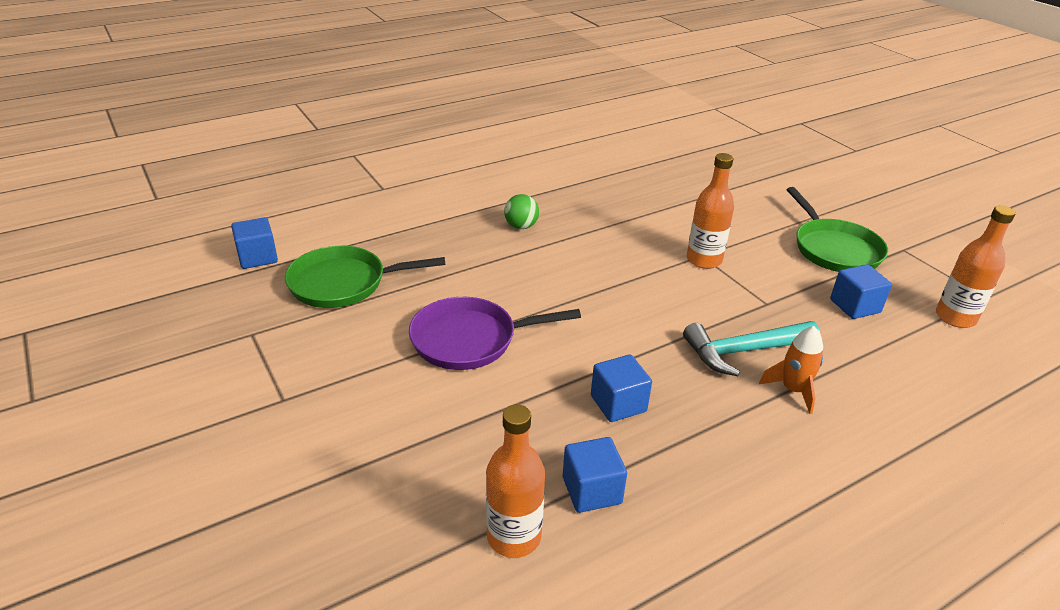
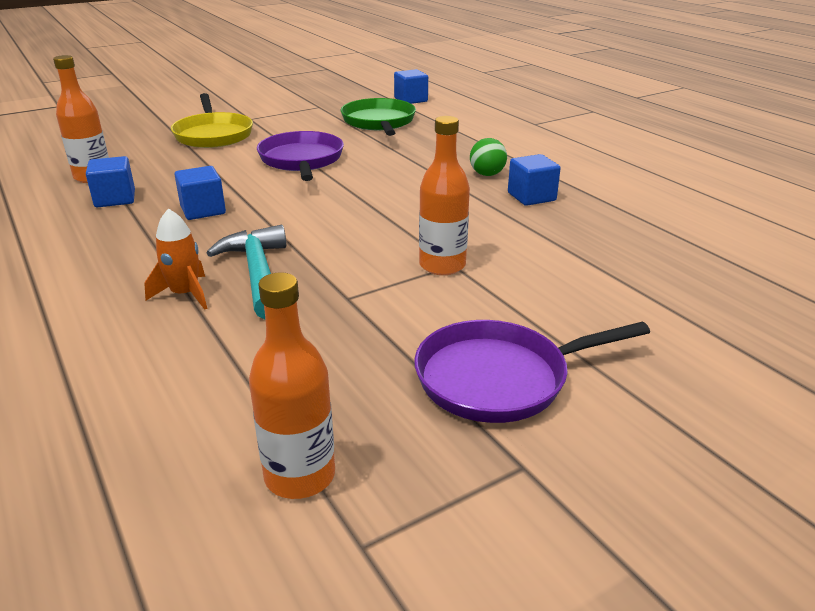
camera: 90 degrees right, 5 degrees down
(350, 431) = (213, 135): none -> yellow pan
(834, 249) = (499, 378): green pan -> purple pan
(855, 306) = (338, 369): blue cube -> blue cube (531, 197)

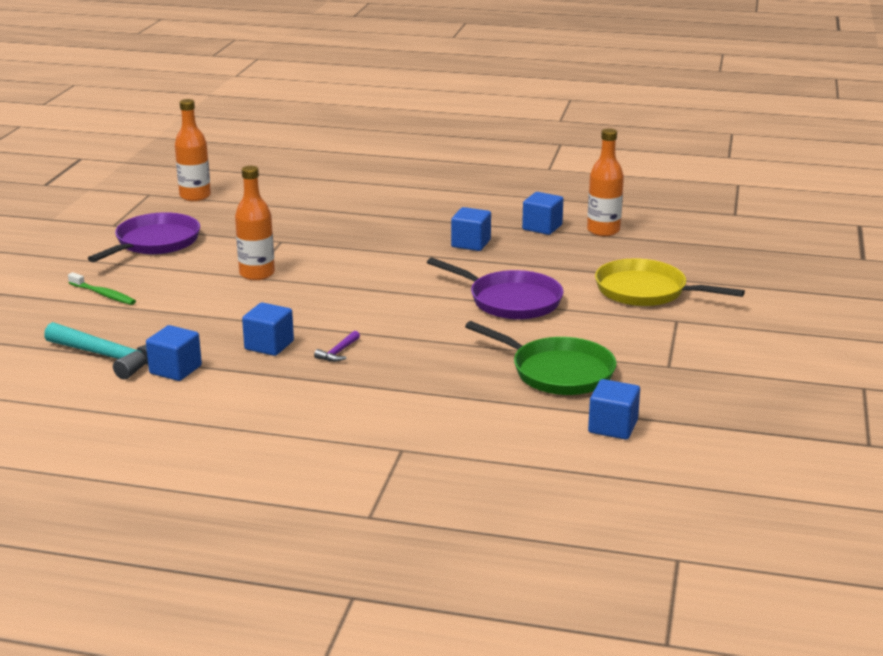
camera: 135 degrees right, 5 degrees down
(185, 294) = (365, 213): orange rocket -> none
(258, 273) = (351, 232): turquoise hammer -> turquoise hammer (108, 357)
(487, 174) = (338, 352): green ball -> purple hammer
(632, 207) = (175, 370): none -> blue cube
(646, 314) = (103, 294): none -> green toothbrush

